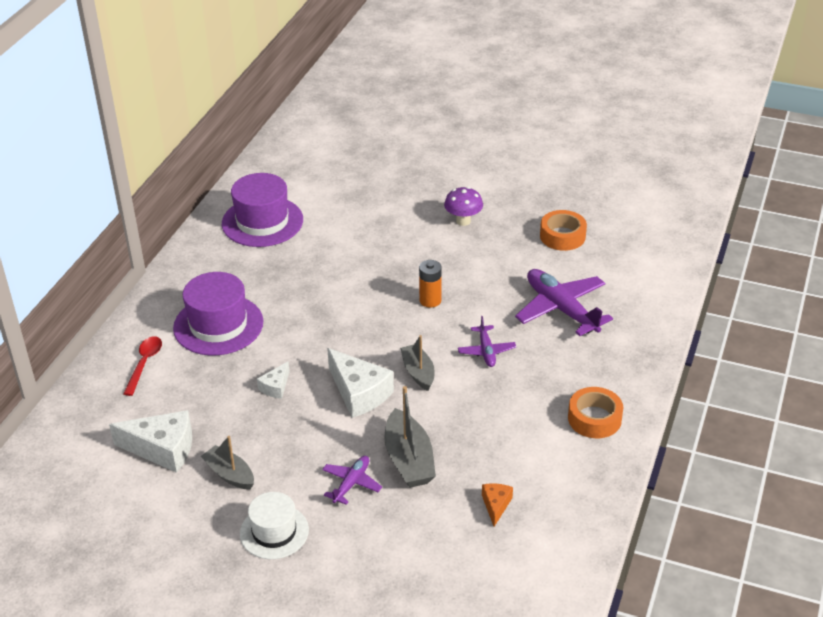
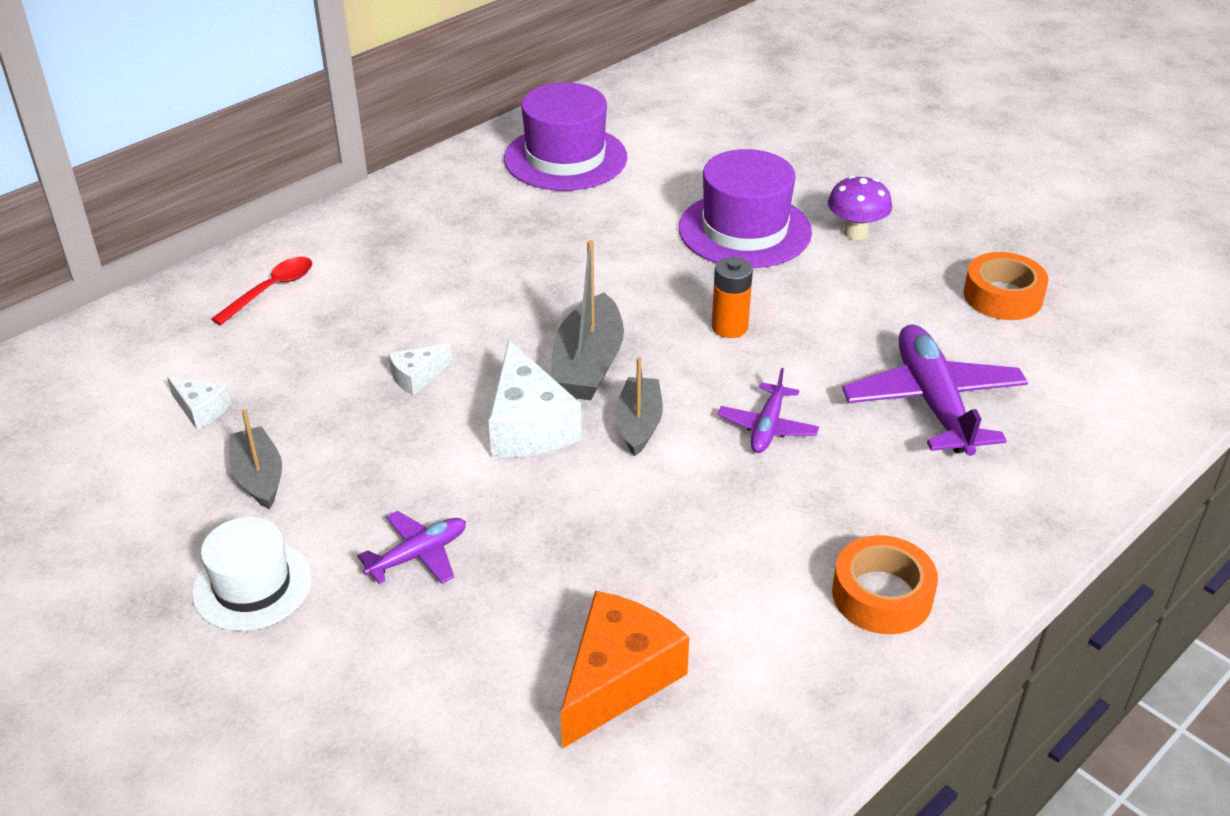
camera: 25 degrees right, 0 degrees up
(163, 449) = (201, 410): white cheese -> white cheese, size x0.52
(218, 325) = (405, 270): purple hat -> purple hat (744, 230)
(409, 459) = (531, 551): grey boat -> grey boat (588, 364)
(496, 505) = (618, 679): orange cheese -> orange cheese, size x1.92

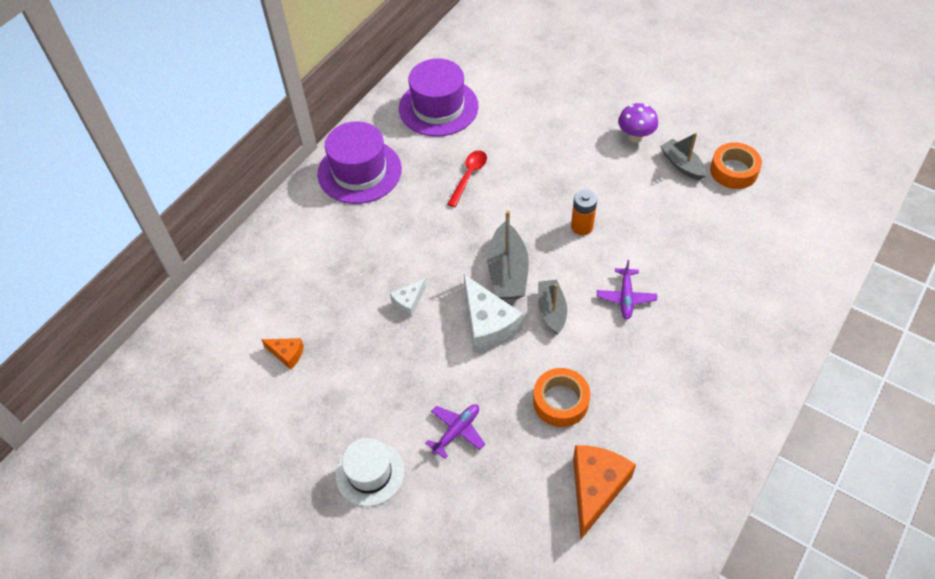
camera: 10 degrees left, 15 degrees up
(201, 410) = (287, 354): white cheese -> orange cheese
(259, 477) = (342, 396): grey boat -> grey boat (682, 165)
(271, 290) = (292, 252): red spoon -> red spoon (469, 176)
(744, 230) = (568, 147): purple hat -> purple hat (359, 171)
(882, 595) = (721, 401): orange tape -> orange tape (560, 401)
(932, 402) = (714, 259): purple plane -> none

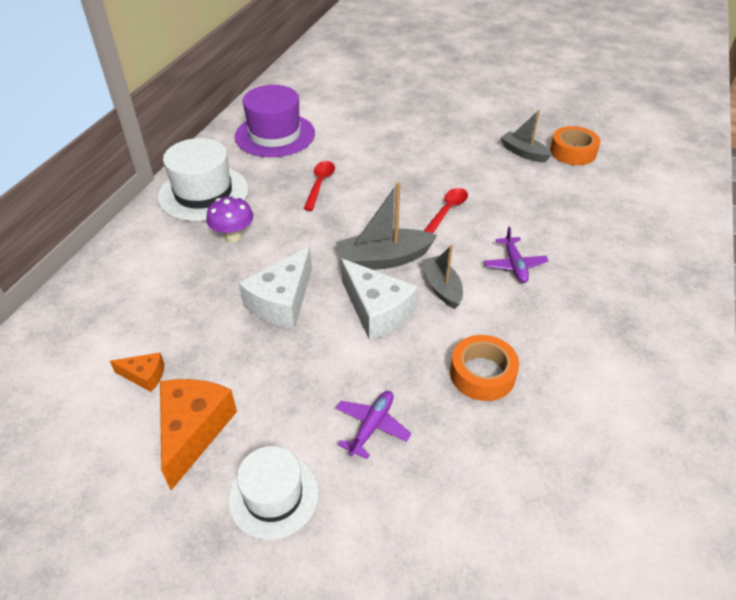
camera: 15 degrees left, 10 degrees down
(359, 171) = (203, 193): purple hat -> white hat
(409, 302) = (282, 301): white cheese -> white cheese, size x1.92
(507, 272) = (383, 259): grey boat -> grey boat turned 90 degrees clockwise
(582, 226) = (447, 211): orange battery -> red spoon
(595, 488) = (557, 461): orange cheese -> orange cheese (193, 431)
(635, 137) = (472, 137): purple mushroom -> purple mushroom (233, 236)

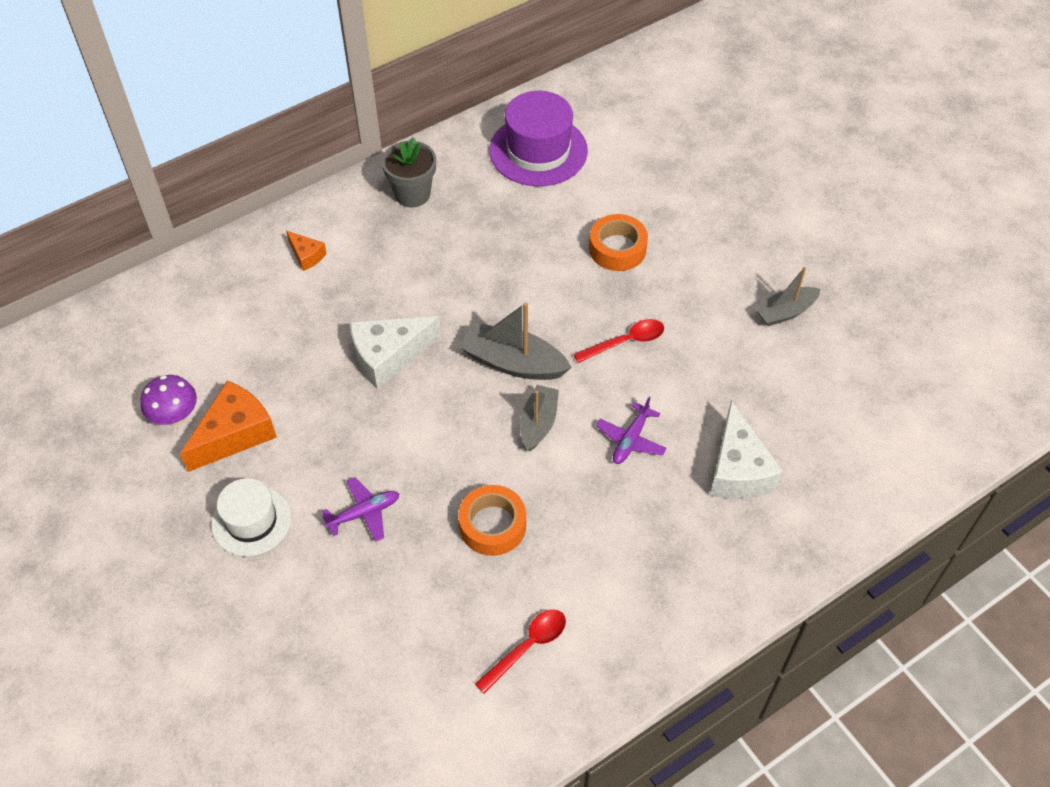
camera: 35 degrees right, 10 degrees up
(144, 376) = (233, 364): orange cheese -> orange cheese (306, 255)
(203, 193) = (412, 194): white hat -> grey flower pot
(233, 236) = (401, 261): purple mushroom -> purple mushroom (175, 417)
(320, 184) = (530, 240): red spoon -> red spoon (528, 646)
(376, 310) = (459, 412): white cheese -> white cheese (738, 469)
(523, 153) = (785, 312): grey boat -> grey boat turned 105 degrees counterclockwise
(572, 152) = (844, 340): orange tape -> orange tape (617, 249)

